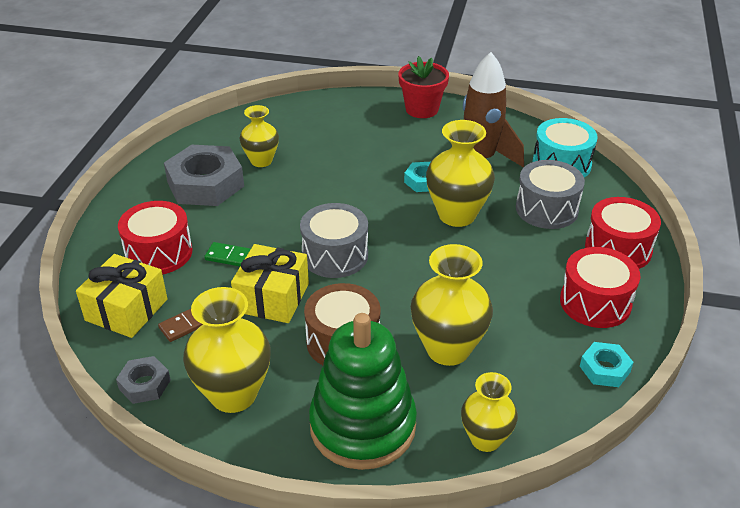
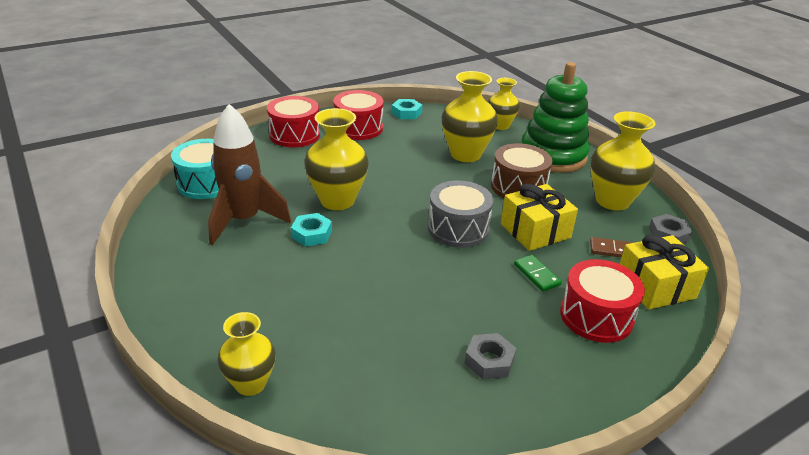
camera: 135 degrees left, 5 degrees down
(205, 184) = (489, 361): grey nut -> grey nut, size x0.50
(261, 161) = (404, 349): yellow vase -> yellow vase (250, 383)
(422, 109) = (177, 295): red flower pot -> none
(546, 209) = (280, 170): grey drum -> none

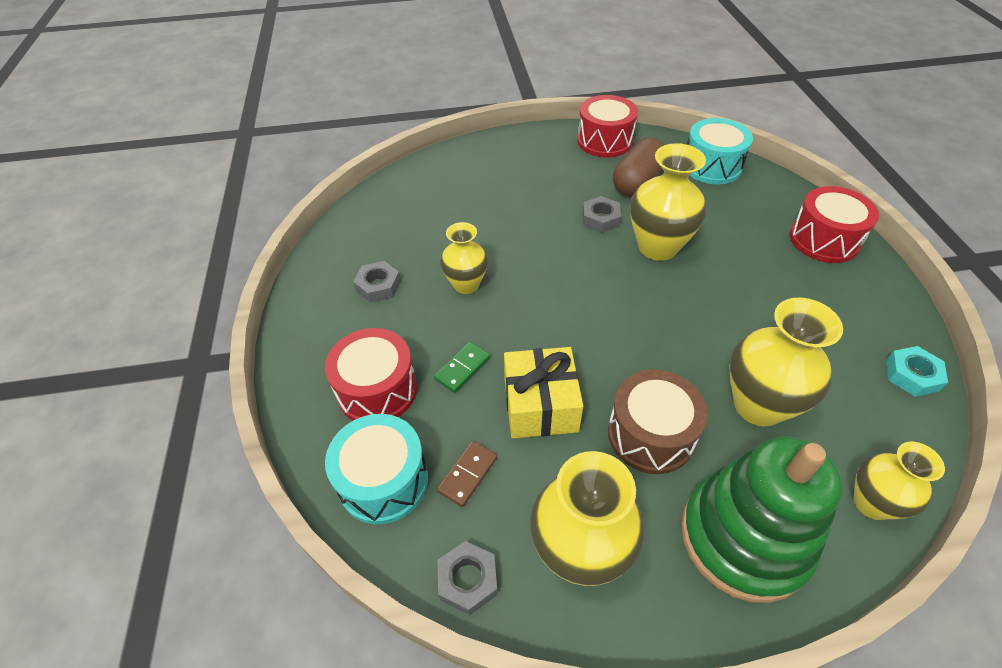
camera: 115 degrees right, 15 degrees up
(244, 220) = (637, 182): brown rocket -> brown capsule
(250, 383) = (438, 165): yellow vase -> yellow vase (466, 284)
(311, 234) = (600, 219): turquoise nut -> grey nut
(358, 128) = (848, 304): red drum -> red drum (604, 141)
(458, 229) = (571, 330): grey drum -> none
(537, 275) = (462, 368): green domino -> green domino turned 45 degrees counterclockwise
(655, 286) = (383, 480): yellow gift -> turquoise drum

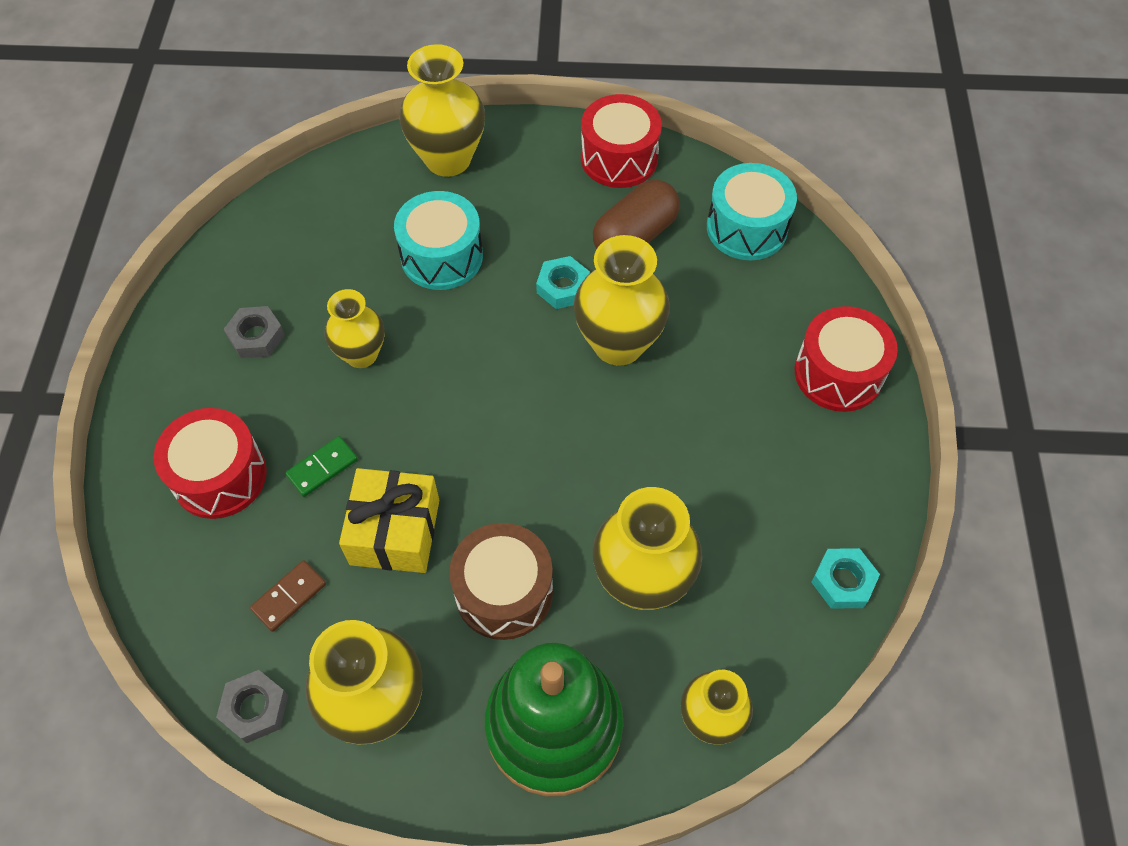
camera: 10 degrees right, 10 degrees up
(383, 480) = (199, 585): turquoise drum -> turquoise drum (442, 256)
(485, 158) = (448, 159): none -> yellow vase
(600, 219) = (563, 287): grey nut -> turquoise nut

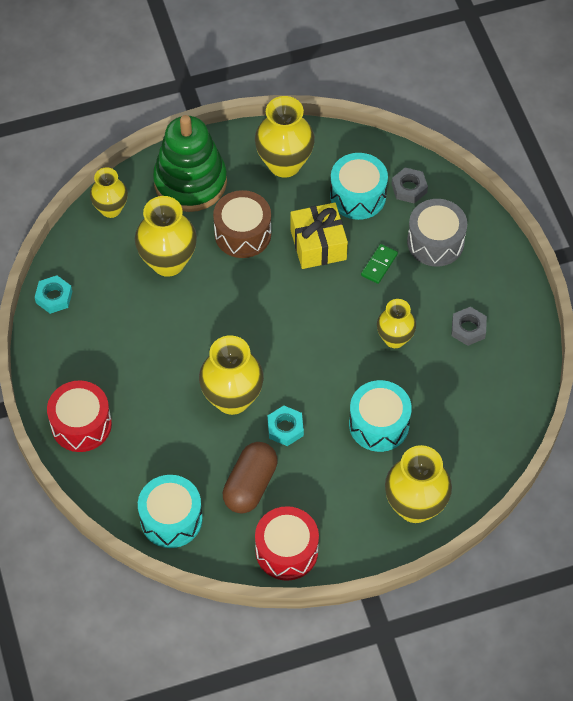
camera: 160 degrees right, 0 degrees up
(220, 476) = (435, 242): red drum -> grey drum
(255, 708) = (345, 144): grey nut -> grey nut (409, 188)
(289, 597) = (358, 196): brown domino -> turquoise drum

